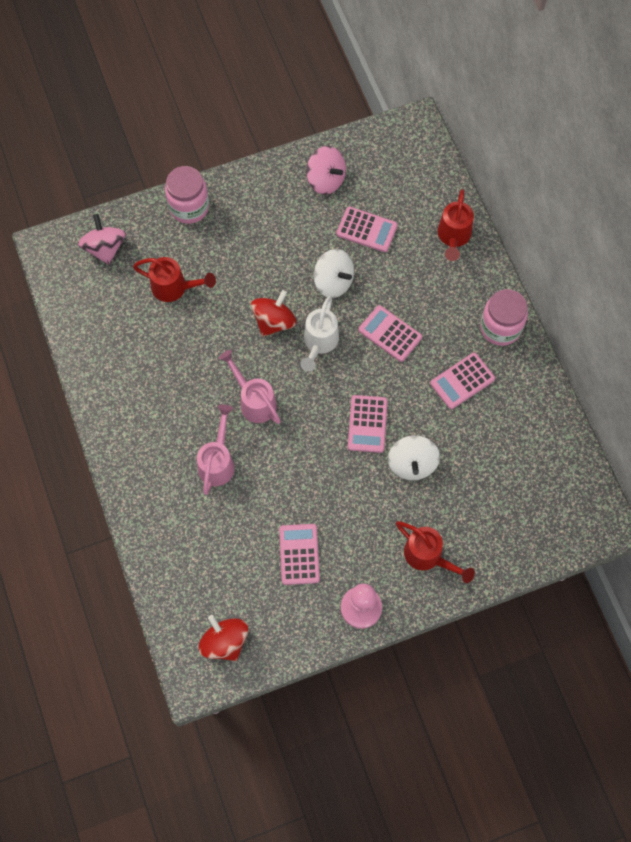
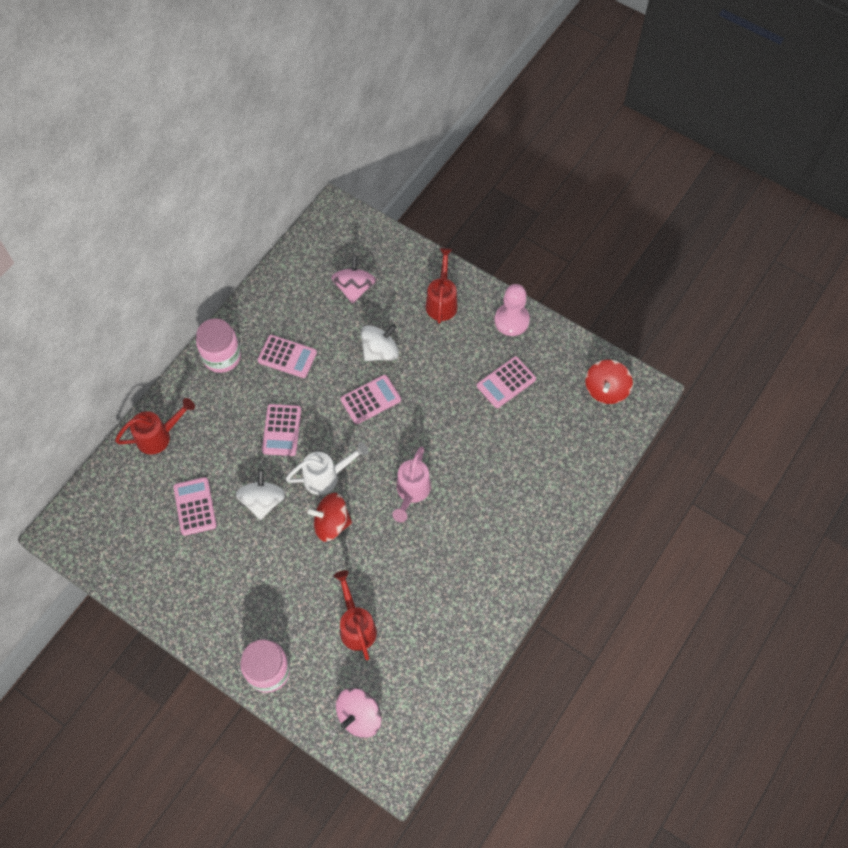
camera: 125 degrees left, 5 degrees down
(217, 462) = (481, 485): pink watering can -> none
(326, 180) = (164, 571): pink spinning top -> pink spinning top (354, 288)

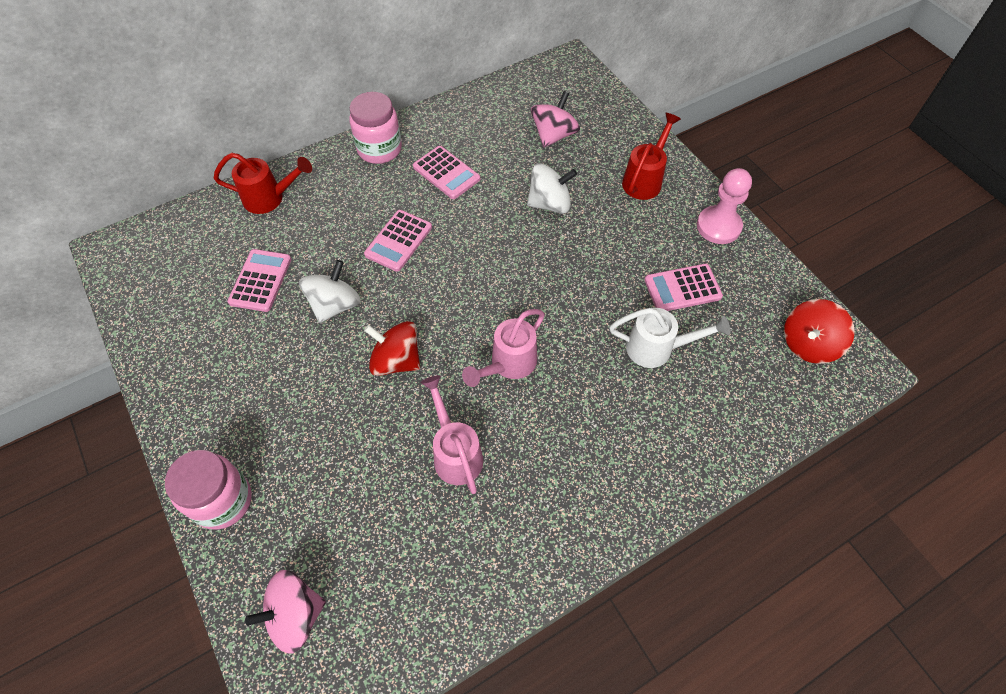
camera: 25 degrees right, 5 degrees down
(326, 476) = (419, 307): white watering can -> white watering can (657, 348)
(356, 626) = (357, 494): red watering can -> none
(370, 400) = (513, 247): pink calculator -> none
(406, 569) = (455, 453): none -> pink watering can

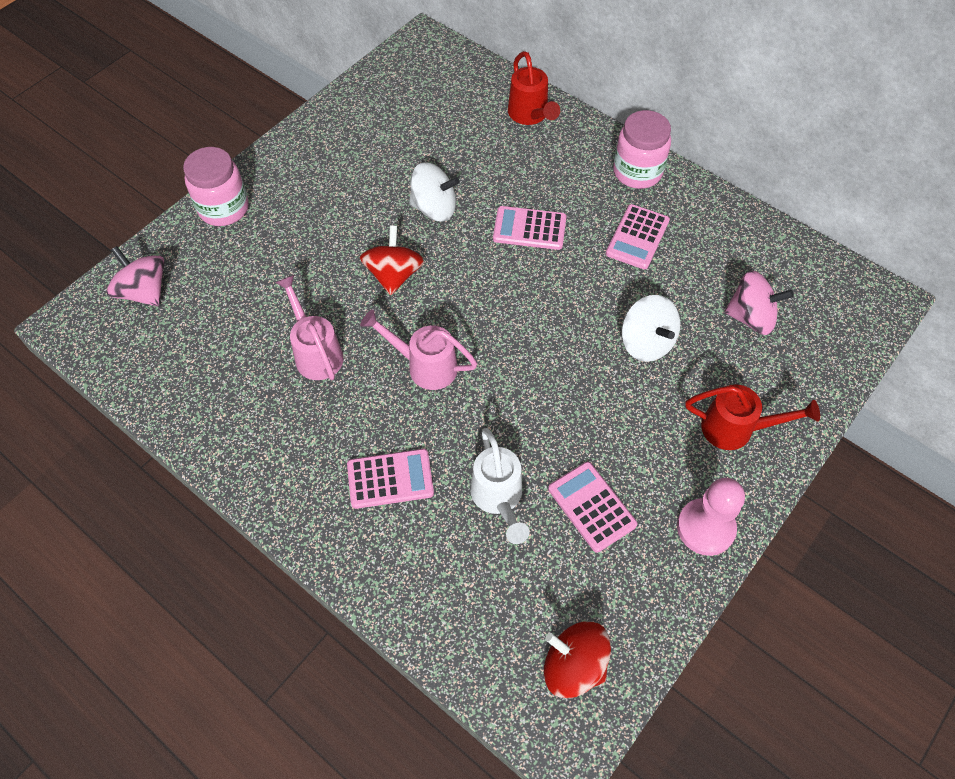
camera: 70 degrees right, 0 degrees up
(260, 281) = (436, 146): pink calculator -> pink calculator (390, 479)
(455, 453) = (316, 352): pink watering can -> pink watering can turned 75 degrees counterclockwise

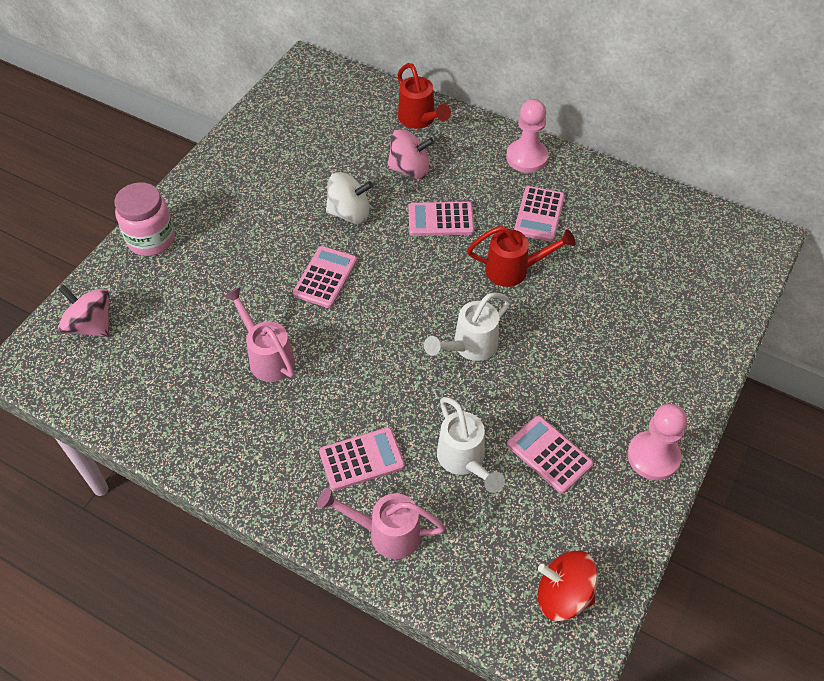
camera: 10 degrees left, 5 degrees down
(394, 275) = (325, 277): red spinning top -> pink calculator
(425, 366) = (371, 354): pink watering can -> pink watering can (386, 533)
(531, 373) = (470, 346): none -> white watering can
(637, 172) = (526, 157): pink jar -> pink pawn
(646, 342) = (567, 305): white spinning top -> none
(736, 429) = (661, 368): red watering can -> red watering can (514, 270)
(751, 317) = (653, 270): pink spinning top -> pink spinning top (410, 169)

